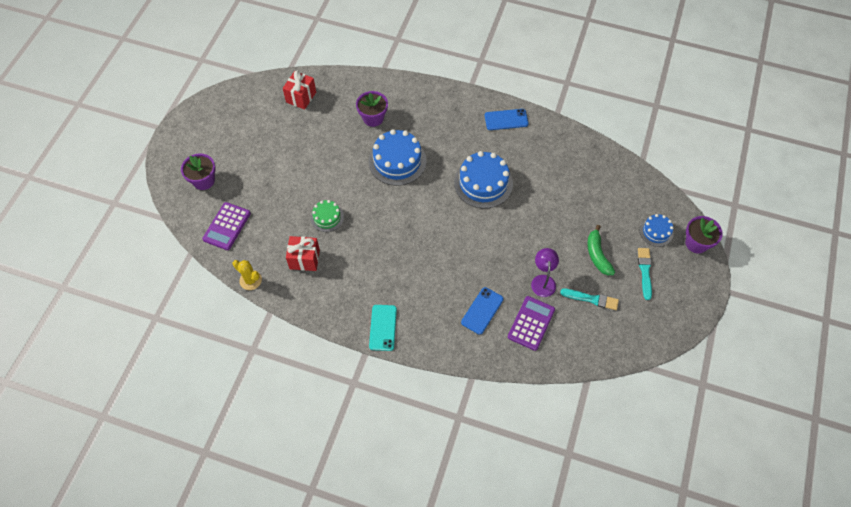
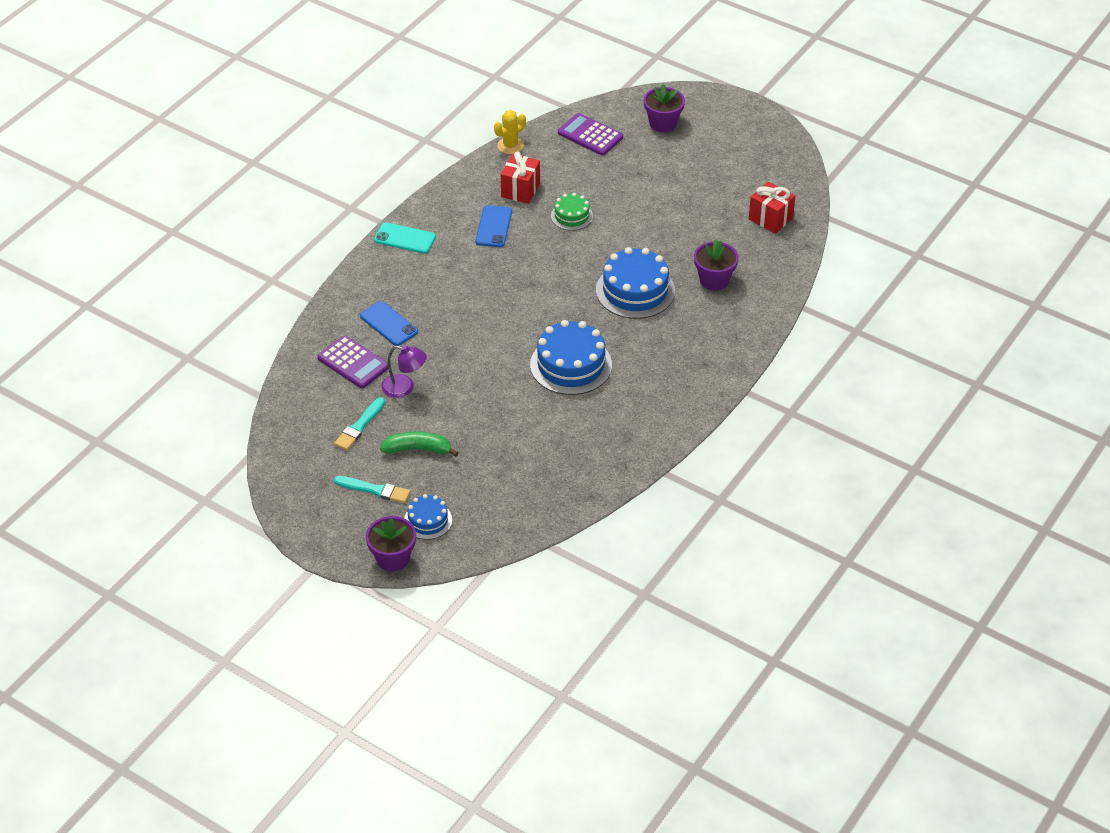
camera: 105 degrees right, 15 degrees down
(506, 120) = (669, 412): blue phone -> blue phone (493, 226)

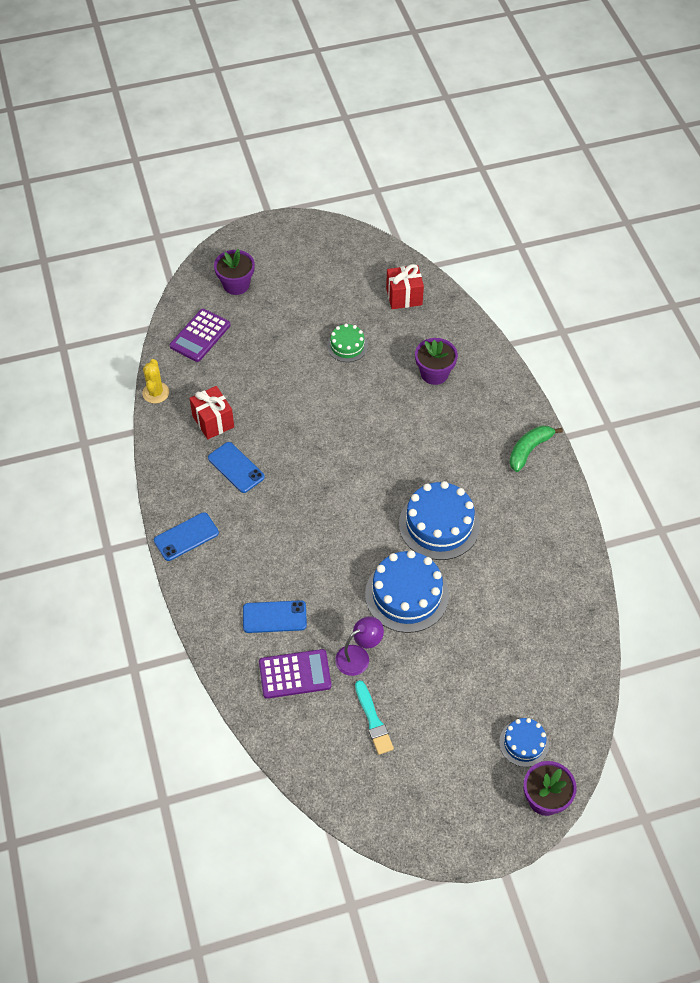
camera: 50 degrees left, 10 degrees up
(375, 490) = (456, 759): turquoise brush -> none
(405, 238) = (186, 536): turquoise phone -> blue phone
(418, 449) = (438, 695): green banana -> green banana (529, 450)
(571, 216) = (277, 410): green cake -> green cake (347, 346)
(590, 135) = (200, 336): purple calculator -> purple calculator turned 45 degrees counterclockwise
(635, 290) = (398, 428): blue cake -> blue cake (406, 595)

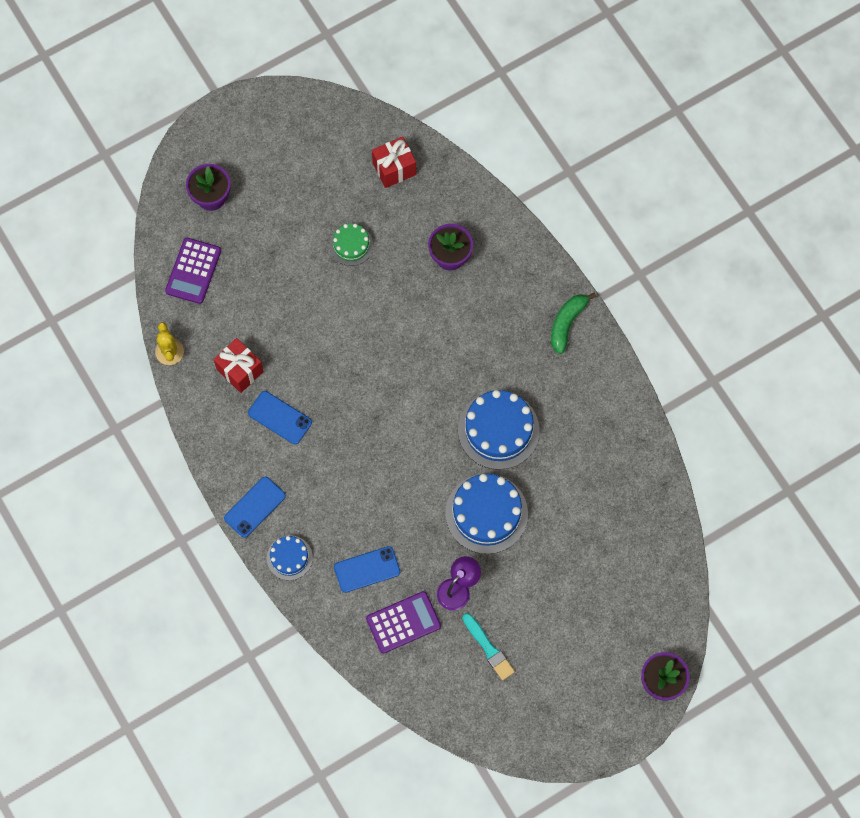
camera: 15 degrees left, 15 degrees up
(523, 743) = (631, 634): blue cake -> blue cake (289, 557)

